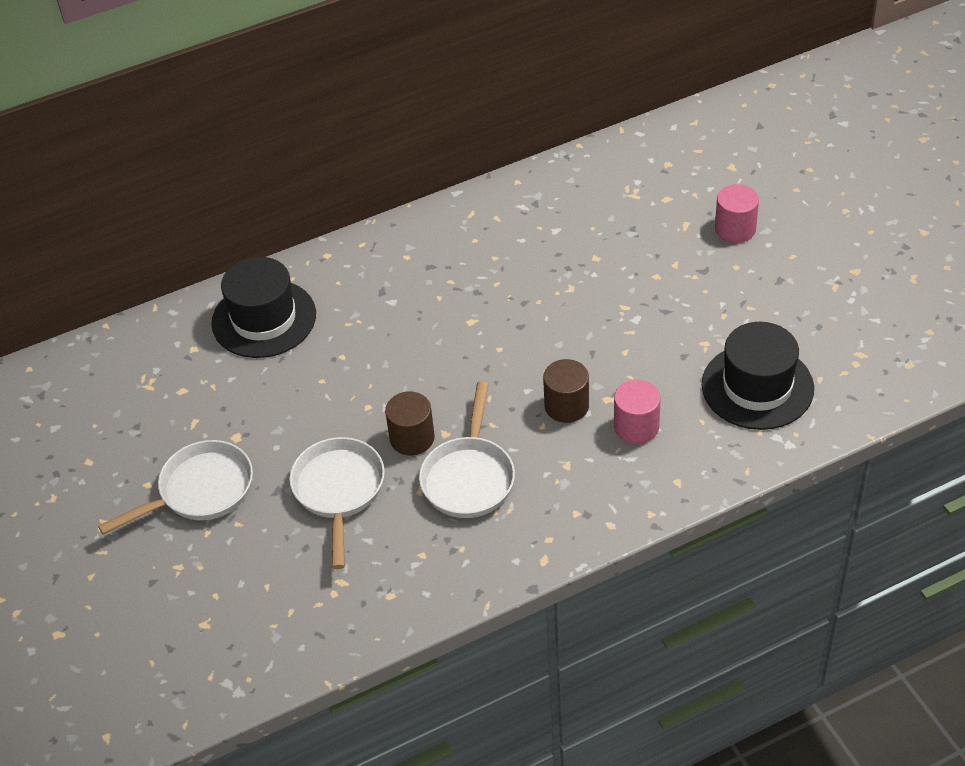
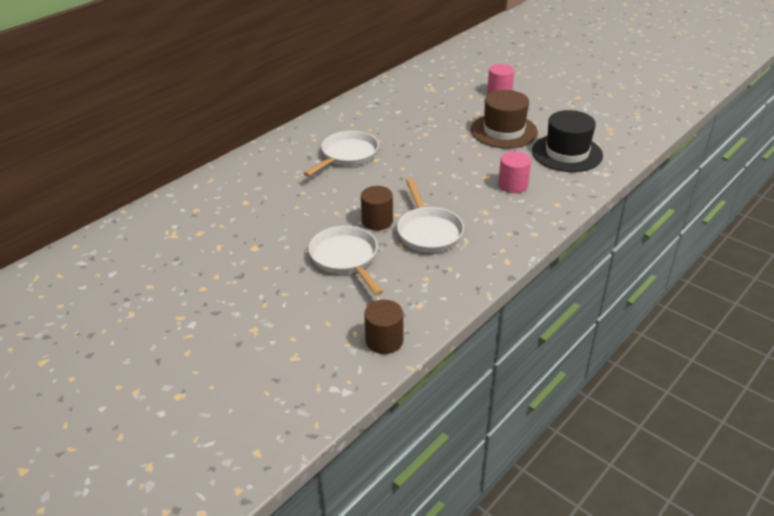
camera: 25 degrees left, 10 degrees down
(200, 491) = (245, 282): white pan -> white pan (347, 156)
(264, 319) = (237, 185): black hat -> none
(566, 406) = (463, 185): brown cylinder -> brown cylinder (384, 341)
(690, 314) = (504, 131): none -> brown hat

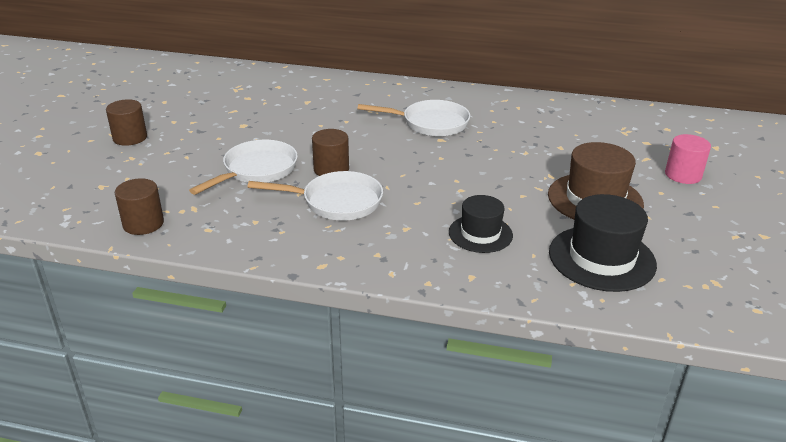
camera: 60 degrees right, 5 degrees down
(210, 323) = (130, 138): none -> brown cylinder
(428, 232) = (337, 202): white pan -> white pan turned 135 degrees counterclockwise
(513, 185) = (480, 234): pink cylinder -> black hat

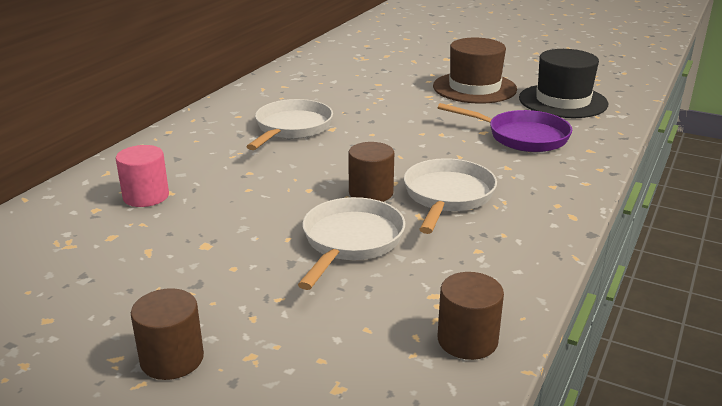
camera: 75 degrees left, 5 degrees down
(257, 170) = (350, 242): white pan -> white pan turned 60 degrees clockwise
(480, 234) = (522, 137): black hat -> purple pan
(683, 175) = (445, 55): pink cylinder -> pink cylinder (146, 196)

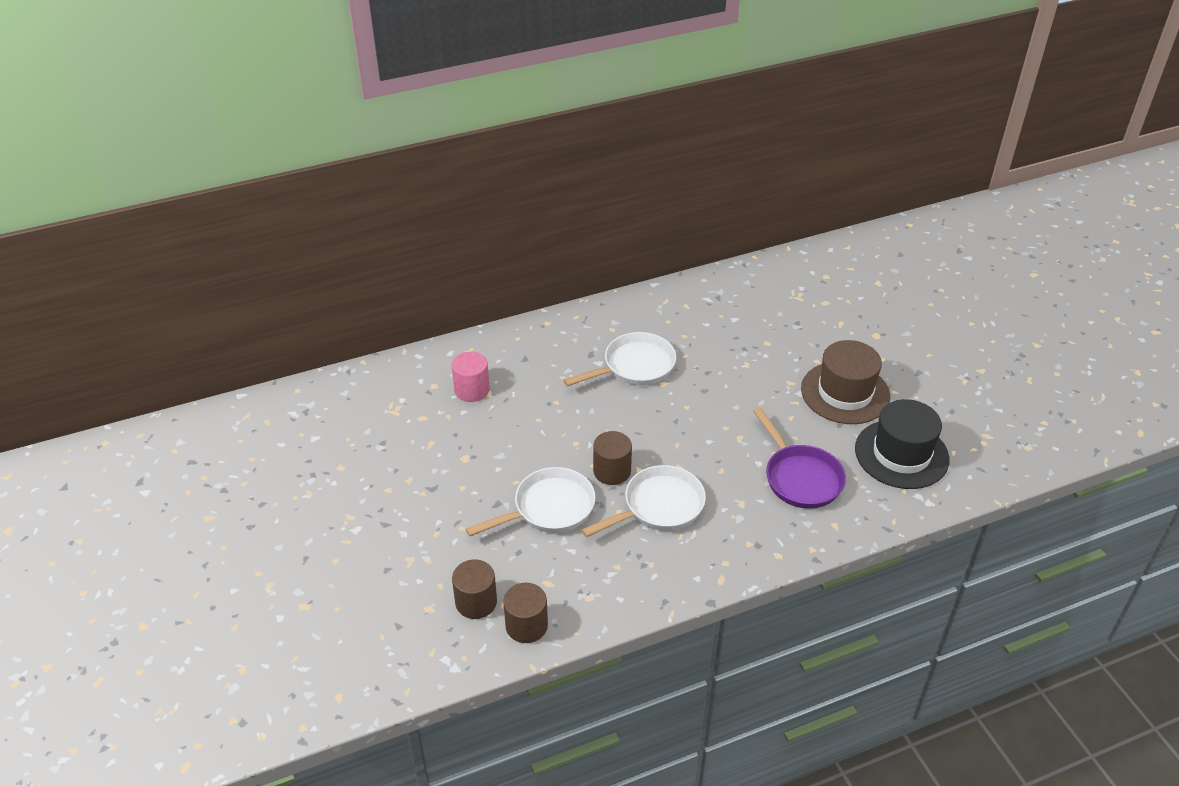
camera: 40 degrees right, 15 degrees up
(172, 359) = (373, 535): brown cylinder -> brown cylinder (476, 602)

